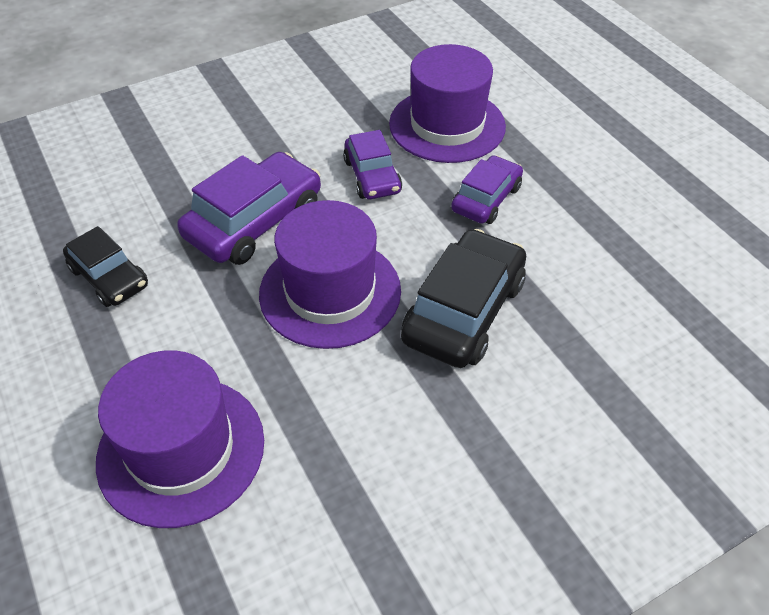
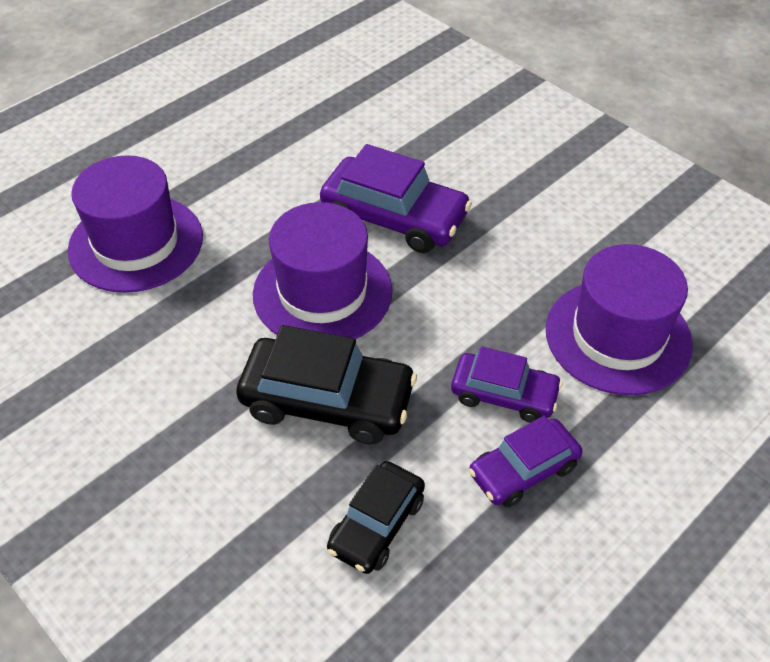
camera: 75 degrees right, 0 degrees up
(109, 277) = (297, 149): black car -> black car (377, 525)
(372, 176) = (497, 288): purple car -> purple car (523, 470)

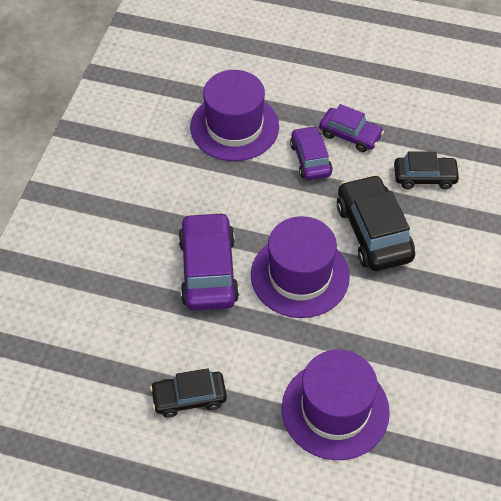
camera: 120 degrees left, 5 degrees up
(254, 146) = (189, 398): none -> black car

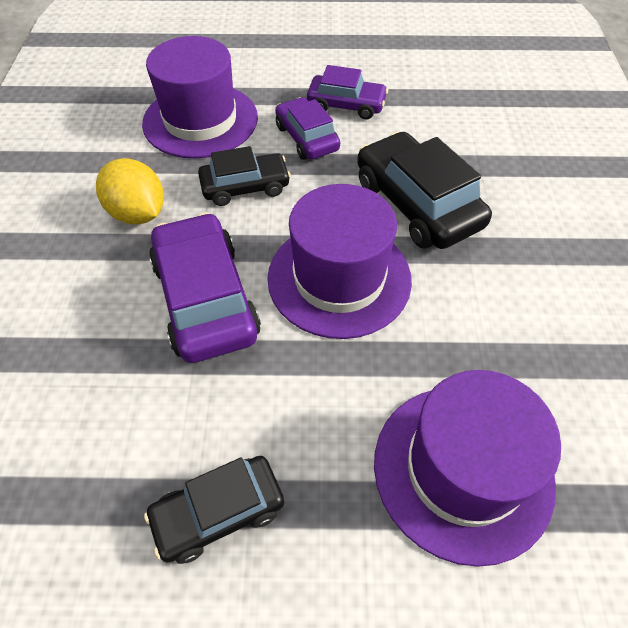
camera: 15 degrees left, 0 degrees up
(175, 197) = (138, 213): none -> yellow lemon
(424, 177) = (453, 132): black car -> black car (245, 187)

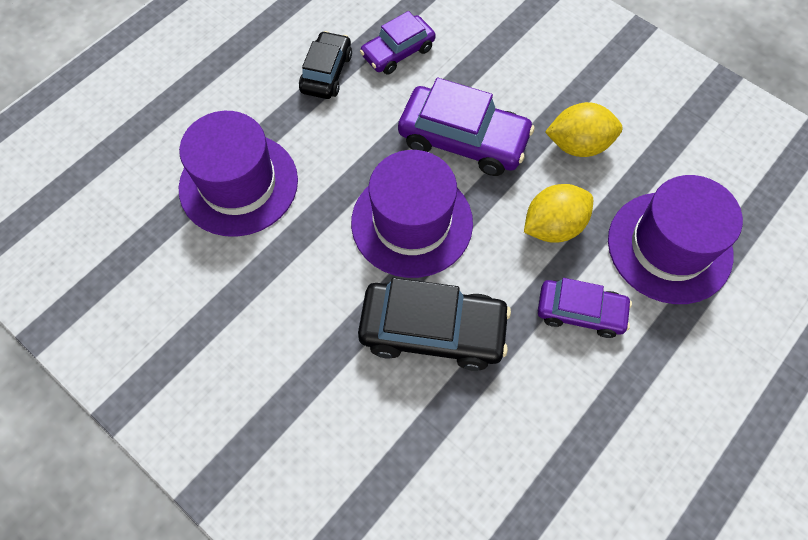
camera: 130 degrees right, 10 degrees up
(245, 187) = (553, 226): black car -> yellow lemon
(346, 105) = (604, 383): purple car -> purple car (398, 52)

